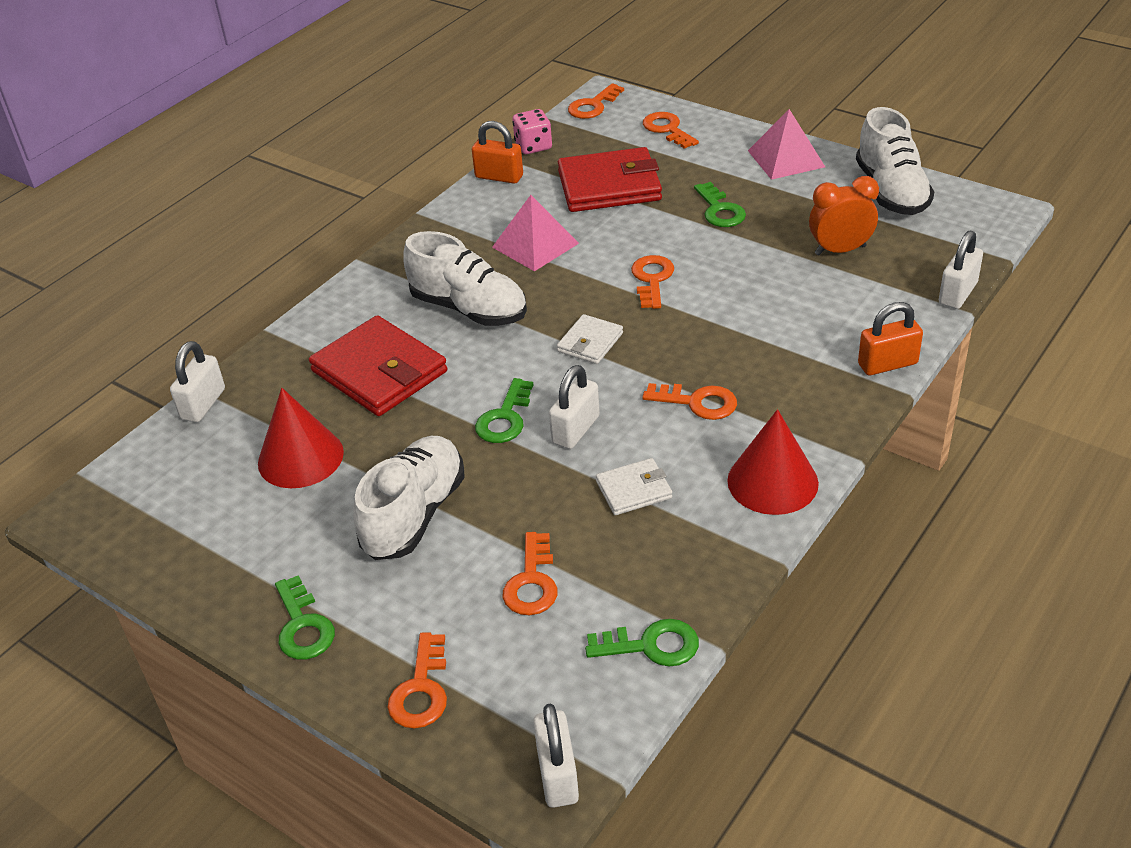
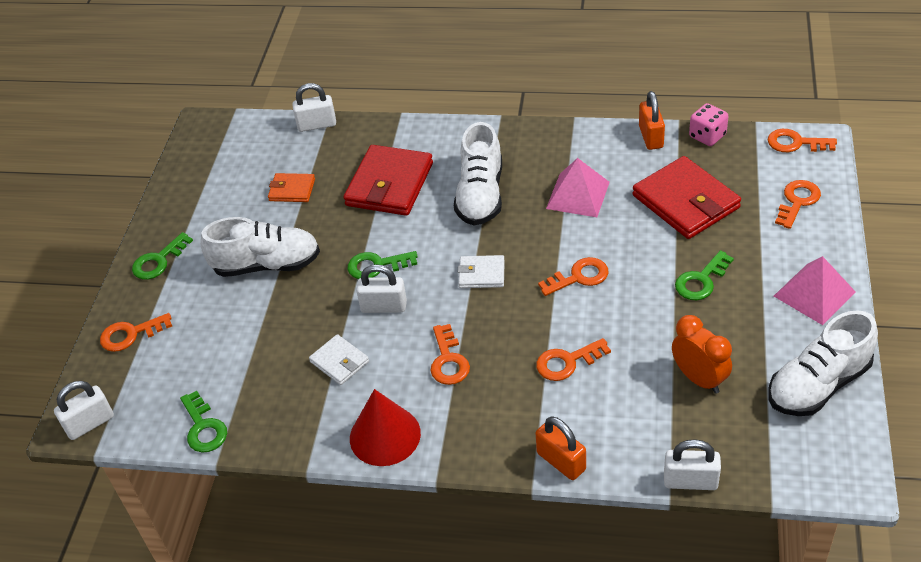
camera: 65 degrees right, 5 degrees up
(300, 457) = (292, 190): red cone -> orange wallet
(532, 582) = (233, 346): orange key -> orange key (567, 362)

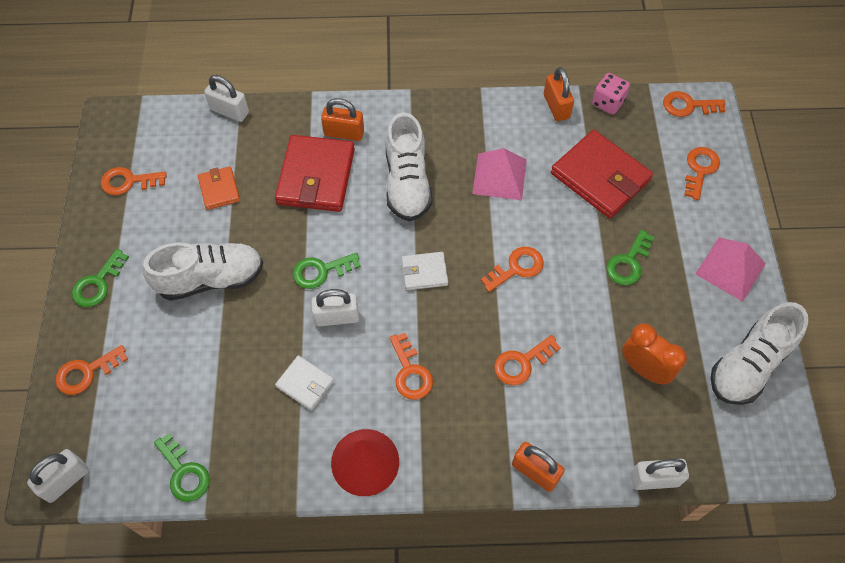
camera: 15 degrees left, 15 degrees up
(206, 178) = (128, 182): none -> orange key
(292, 190) = (219, 189): orange wallet -> orange wallet turned 75 degrees clockwise
(317, 125) = (229, 111): white padlock -> white padlock turned 45 degrees clockwise
(425, 149) = (344, 133): none -> orange padlock

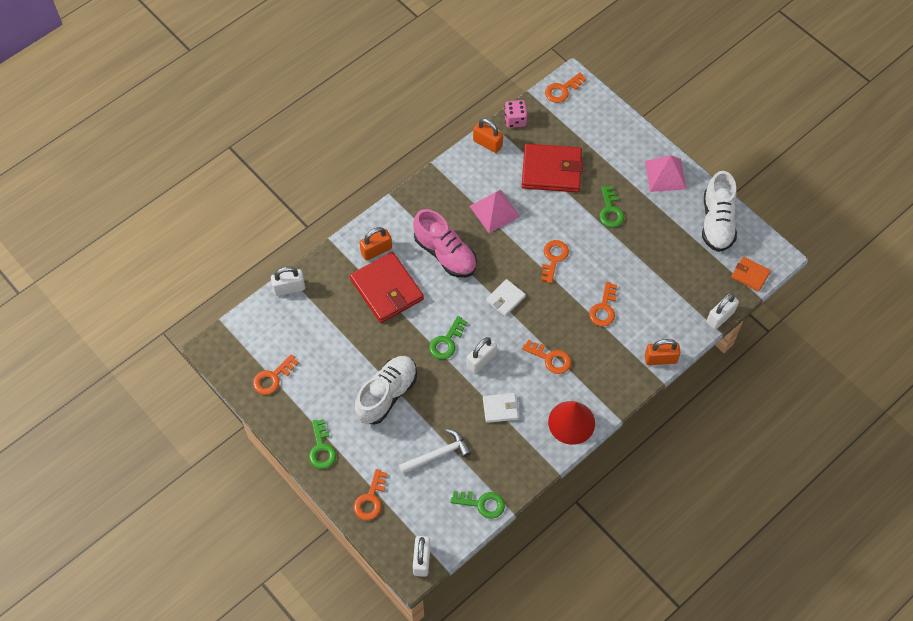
camera: 40 degrees left, 0 degrees up
(196, 381) = (438, 454): none -> white hammer
(219, 189) = (335, 340): orange wallet -> orange wallet (750, 275)
(407, 183) = (445, 254): white shoe -> pink shoe
(644, 369) = (668, 264): orange clock -> none
(700, 169) = (602, 126): orange key -> none

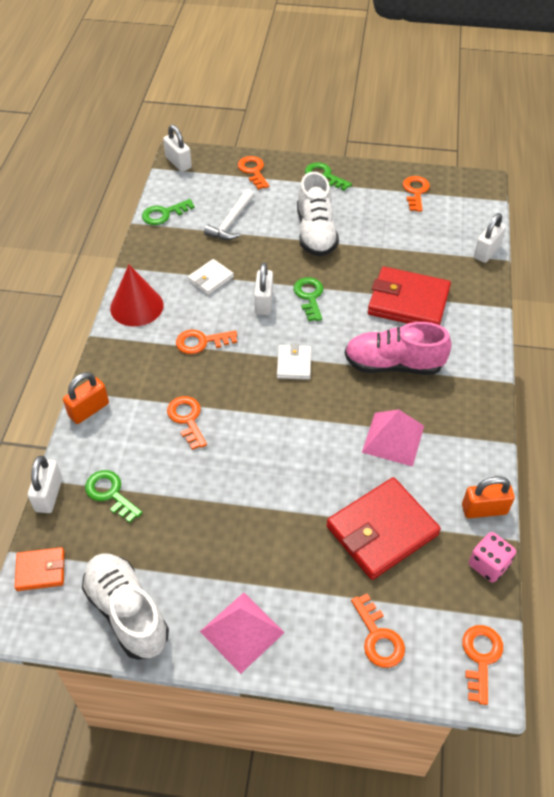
camera: 140 degrees right, 10 degrees down
(376, 250) = (457, 325): orange padlock -> none
(553, 258) = (284, 433): orange key -> orange key (378, 637)
(610, 211) = (270, 531): green key -> green key (110, 493)

